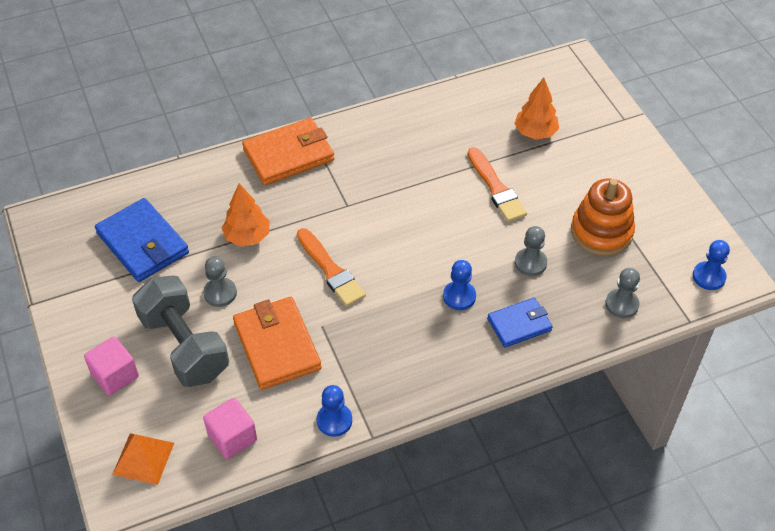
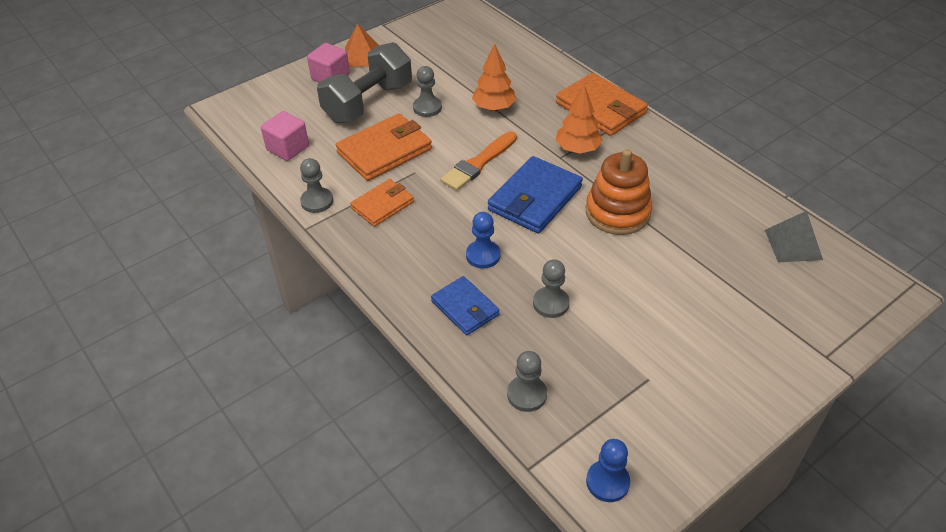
camera: 75 degrees right, 5 degrees down
(143, 243) = (461, 57): blue wallet -> blue wallet (535, 198)
(143, 458) = (260, 109): orange pyramid -> orange pyramid (361, 56)
(334, 420) = (317, 201): blue pawn -> grey pawn
(362, 362) = (382, 205): none -> orange wallet
(496, 188) = (641, 257): orange brush -> none
(511, 93) = (793, 244): none -> grey pyramid
(535, 132) = (745, 275): orange tree -> orange tree (577, 149)
(601, 231) = (626, 360): orange stacking toy -> orange stacking toy (617, 212)

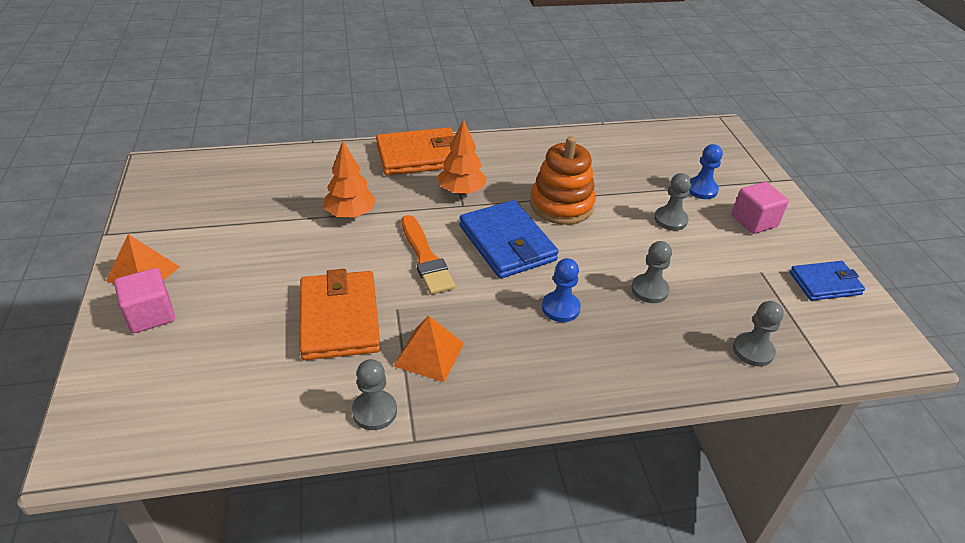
camera: 65 degrees left, 5 degrees down
(288, 148) = (247, 406): pink cube -> pink cube (754, 221)
(368, 103) = (239, 300): grey dumbbell -> none
(382, 205) = (429, 354): orange wallet -> orange pyramid
(427, 108) = (300, 258): grey pawn -> grey pawn (670, 220)
(465, 308) = (625, 349): blue wallet -> blue wallet (825, 283)
(607, 482) = (863, 341): blue pawn -> blue pawn (701, 189)
(793, 244) = (655, 143): grey pyramid -> none

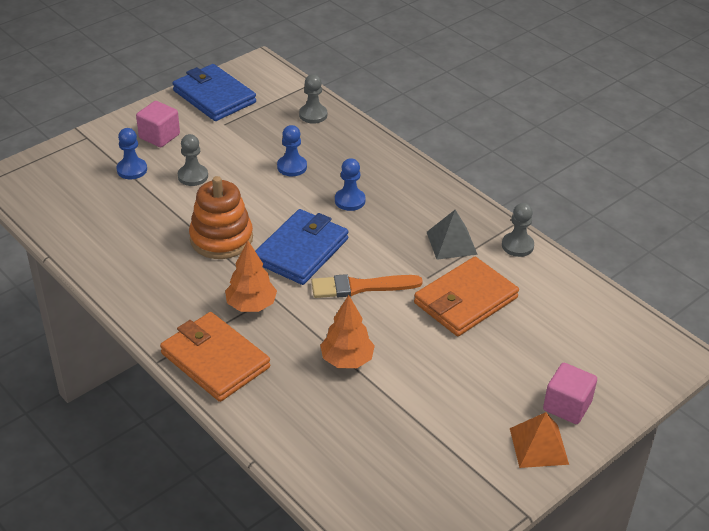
camera: 120 degrees left, 0 degrees up
(425, 258) = (360, 287): orange brush -> orange brush turned 135 degrees counterclockwise
(429, 354) = (451, 243): orange pyramid -> grey pyramid
(649, 290) = (292, 167): grey pawn -> blue pawn
(825, 283) = (214, 96): blue wallet -> blue wallet, size x1.61

